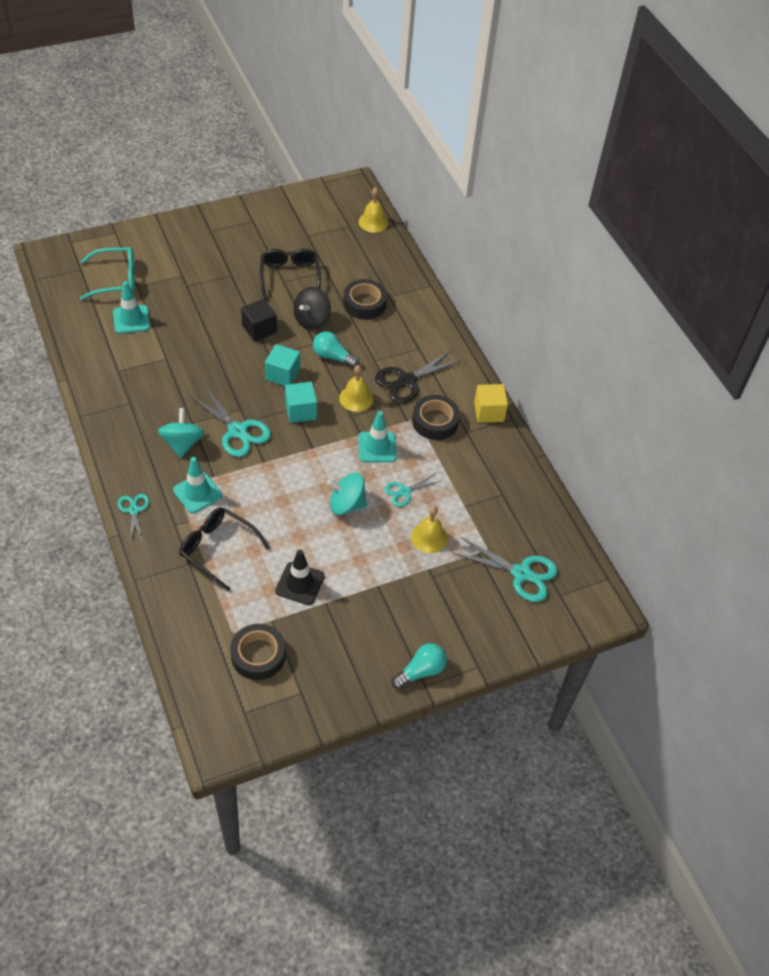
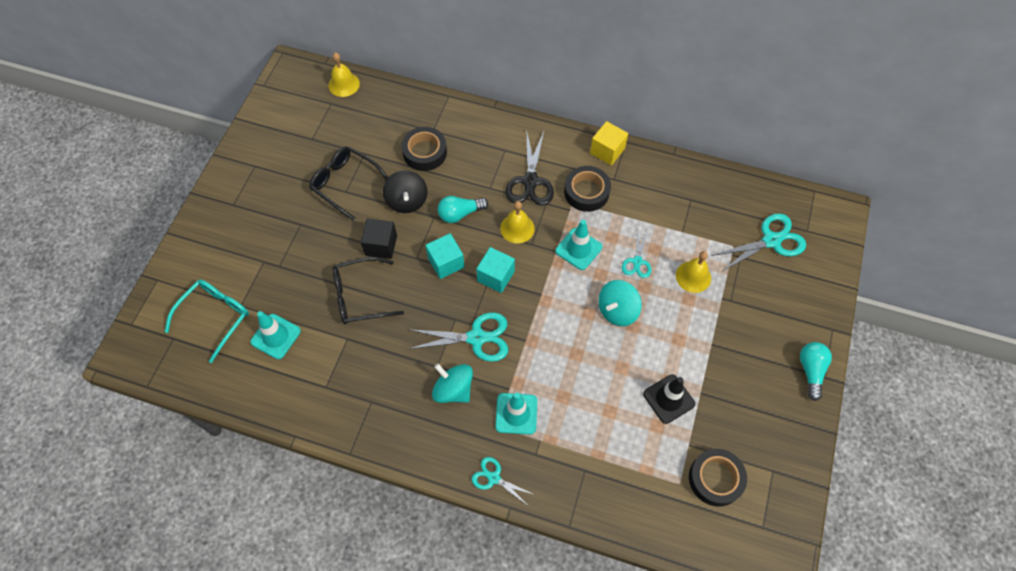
camera: 45 degrees left, 10 degrees up
(218, 549) = (588, 437): black glasses -> black glasses (361, 296)

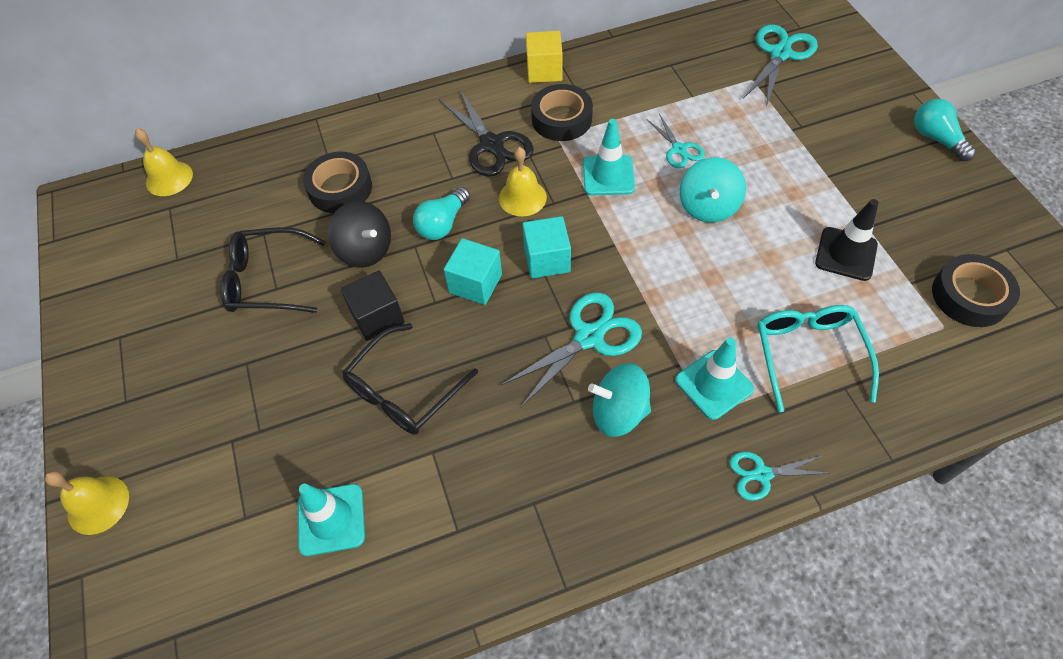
camera: 35 degrees left, 5 degrees down
(214, 317) = (218, 560): turquoise glasses -> turquoise glasses (808, 355)
(693, 276) = (745, 128): yellow bell -> yellow bell (98, 504)

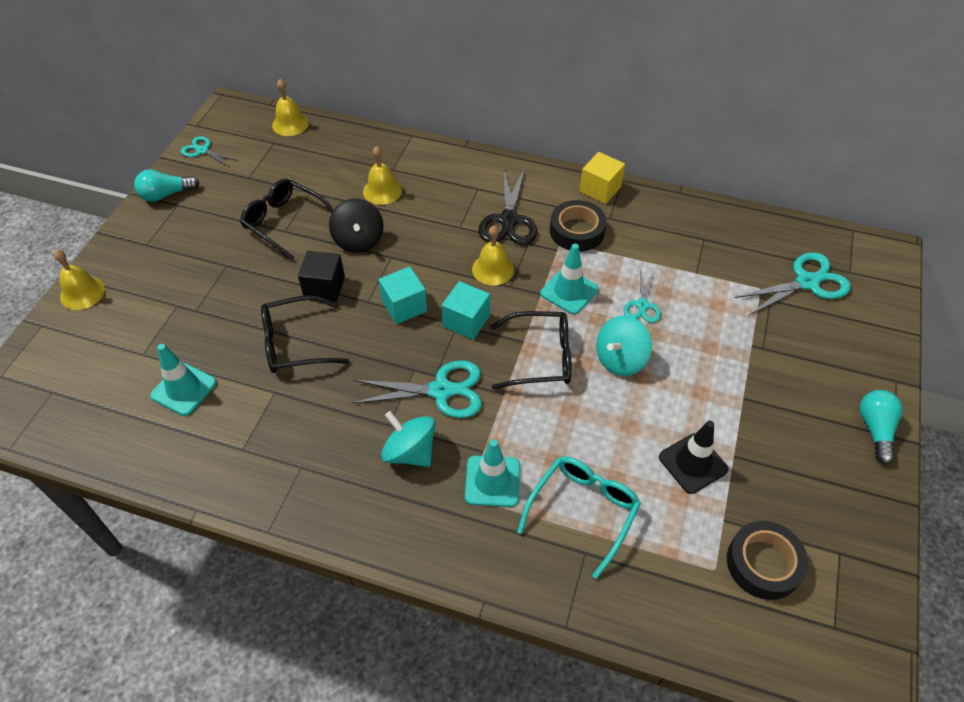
camera: 35 degrees right, 5 degrees down
(340, 188) = (382, 191): black tape -> yellow bell
(443, 224) = (423, 254): turquoise light bulb -> turquoise light bulb (166, 195)
(642, 249) = (540, 357): none -> black glasses
(762, 474) = (462, 562): turquoise scissors -> turquoise scissors (202, 150)

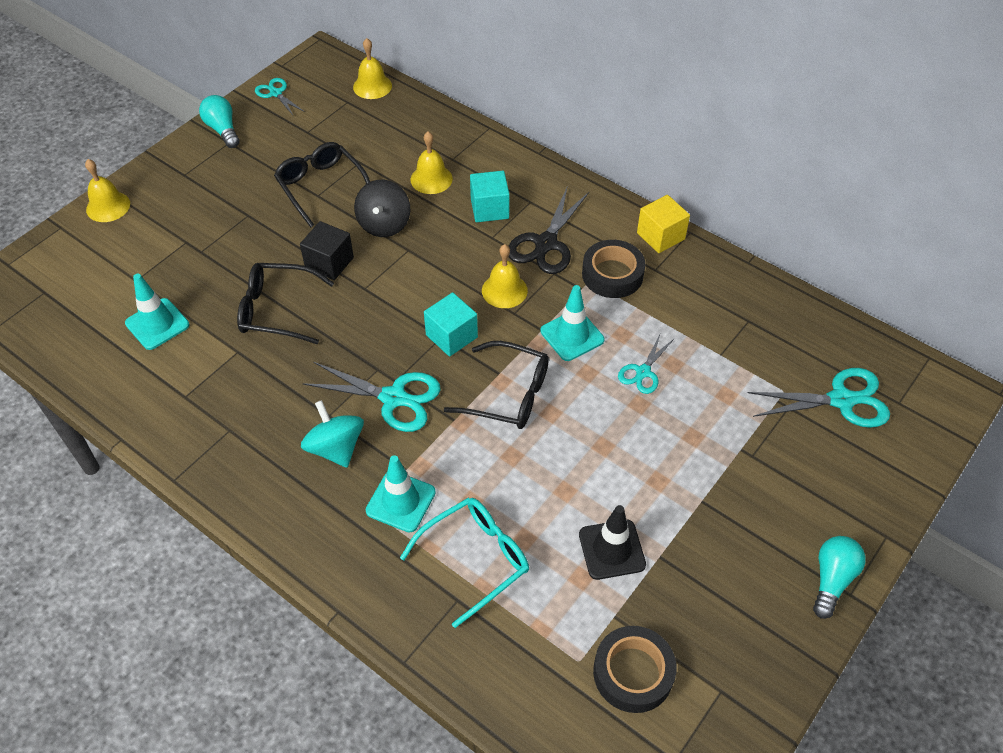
camera: 20 degrees right, 0 degrees up
(166, 195) = (223, 130): turquoise light bulb -> turquoise light bulb turned 60 degrees clockwise
(404, 306) = (397, 303): turquoise cube -> turquoise cube (489, 209)
(620, 359) = (590, 421): turquoise spinning top -> none

